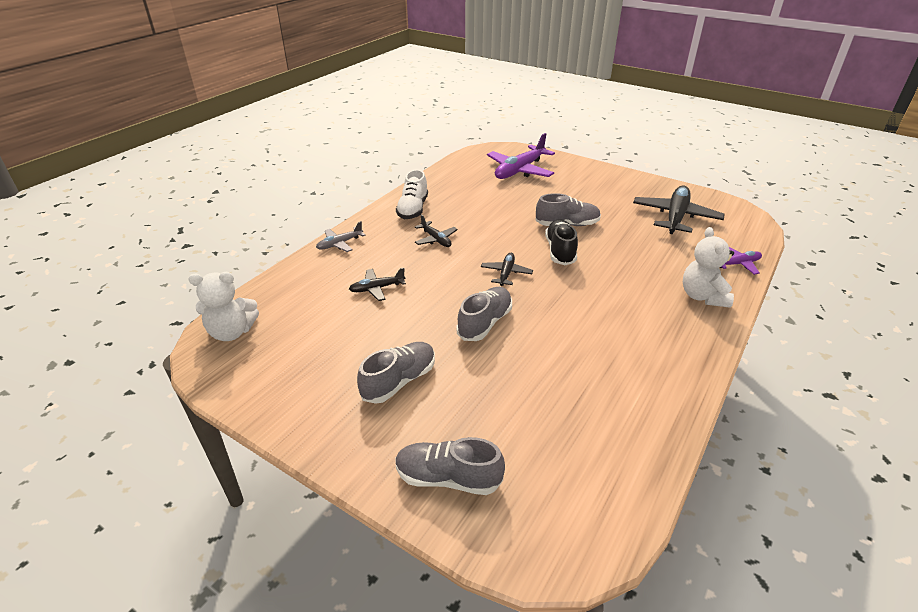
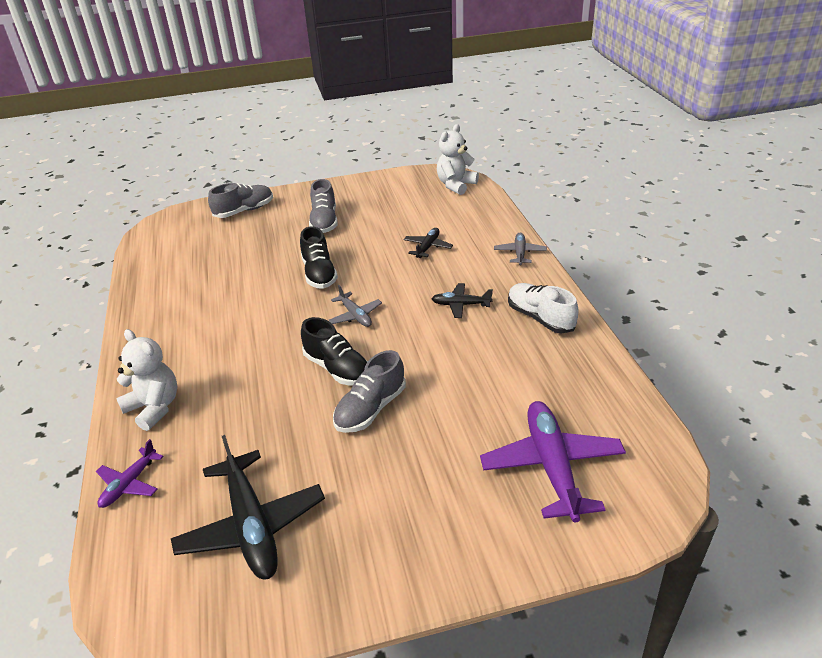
camera: 135 degrees right, 0 degrees up
(485, 323) = (319, 274): grey shoe -> black shoe
(506, 273) = (355, 315): black plane -> grey plane

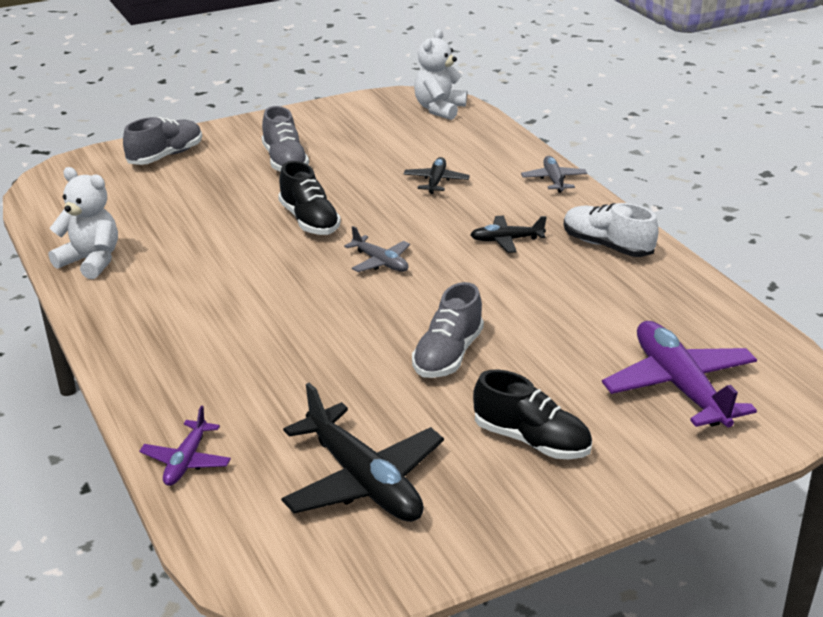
camera: 15 degrees left, 5 degrees down
(154, 407) = (171, 382): white teddy bear -> white teddy bear (91, 261)
(337, 369) = (386, 319): black shoe -> black shoe (531, 440)

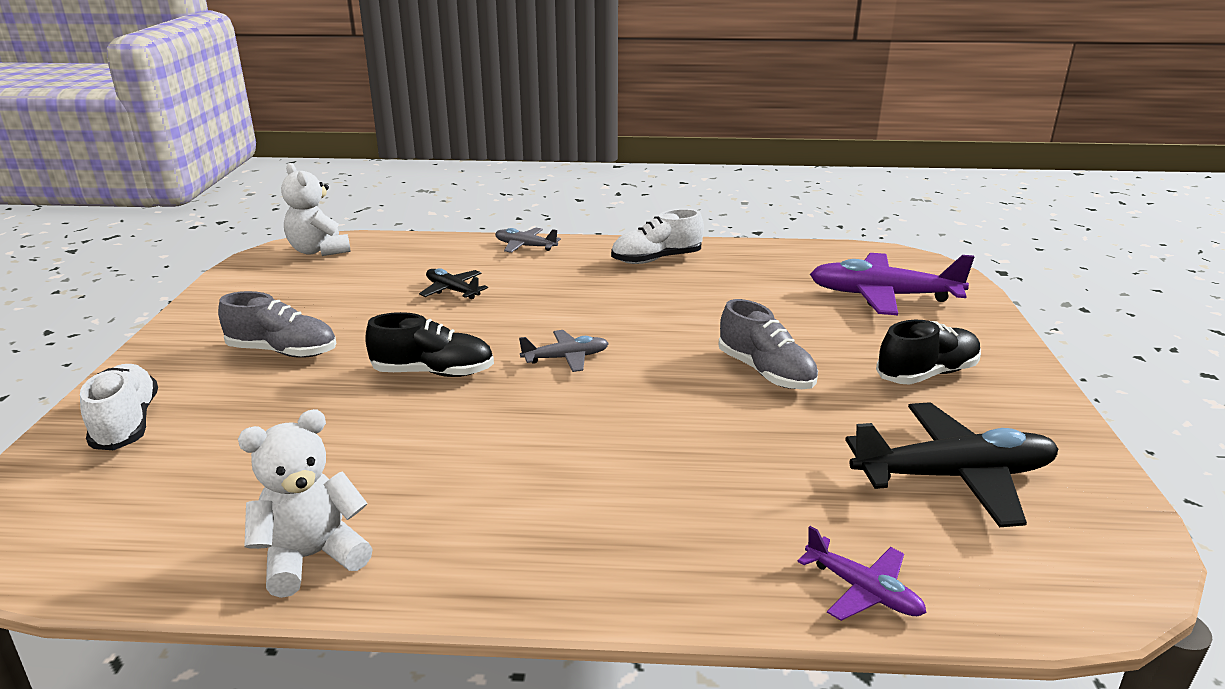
camera: 60 degrees left, 5 degrees down
(166, 156) = (127, 423): grey shoe -> white shoe
(506, 240) = (599, 292): black plane -> none

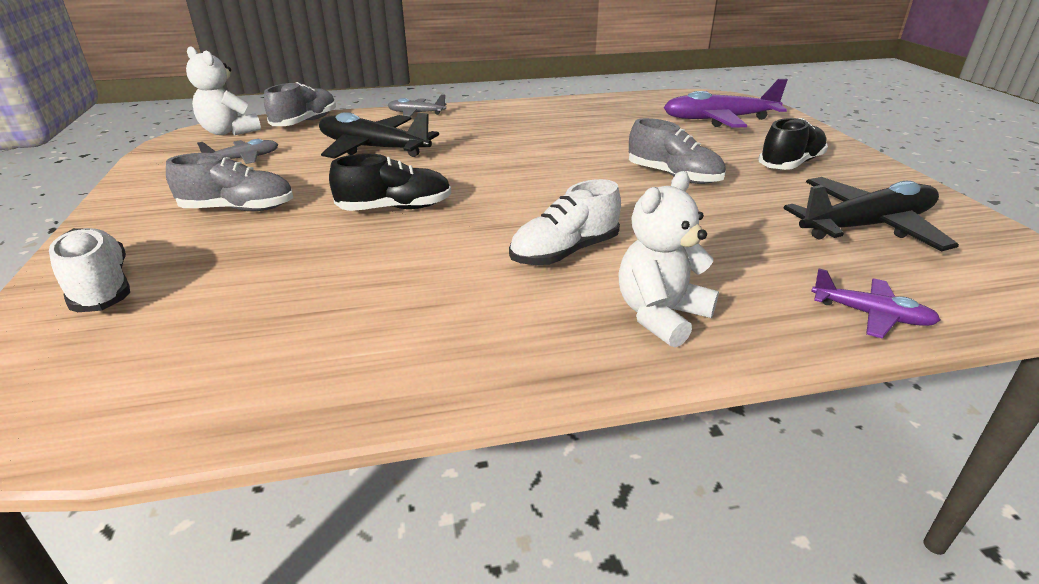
camera: 15 degrees left, 5 degrees up
(312, 557) = (372, 373): white teddy bear -> white teddy bear (660, 315)
(401, 246) = (305, 122): none -> grey shoe
(452, 290) = (373, 148): black plane -> black plane, size x1.91
(566, 358) = (506, 184): grey plane -> grey plane (244, 158)
(656, 259) = (531, 112): white shoe -> white shoe (564, 252)

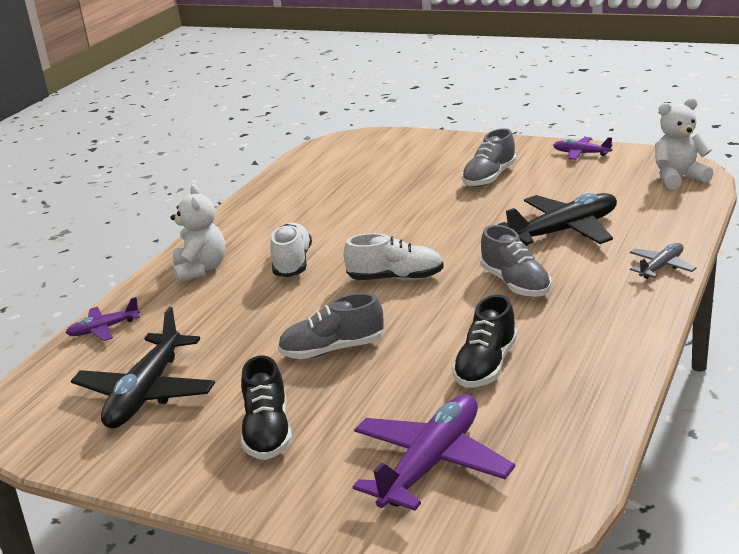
camera: 130 degrees right, 5 degrees down
(102, 288) = (426, 148): white shoe -> white shoe (396, 278)
(151, 179) = (581, 153): none -> purple plane
(244, 158) = (594, 182): grey plane -> none
(305, 122) = (680, 210): grey shoe -> grey shoe (515, 284)
(395, 208) = (427, 223): black shoe -> black shoe (486, 366)

